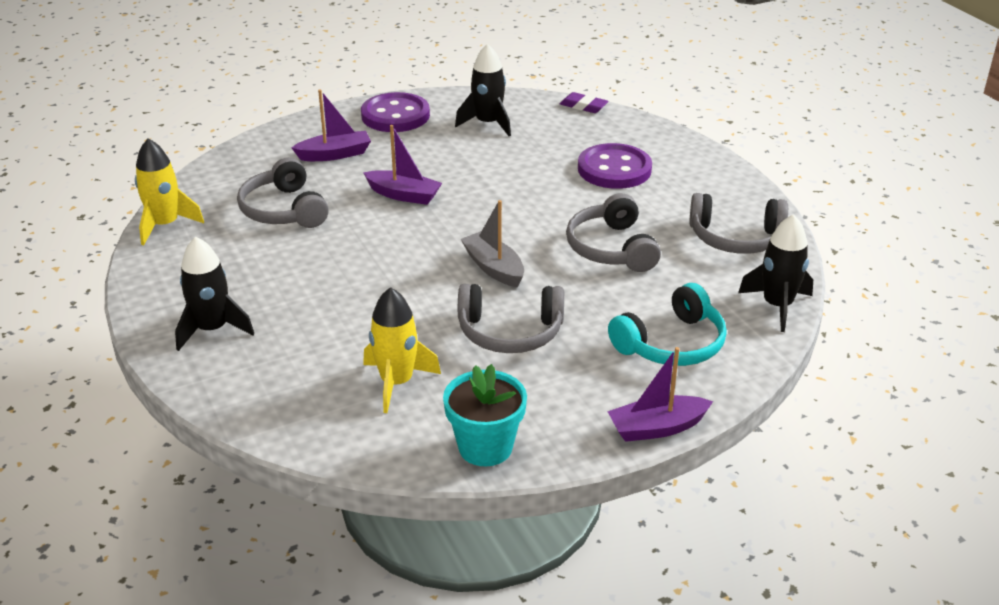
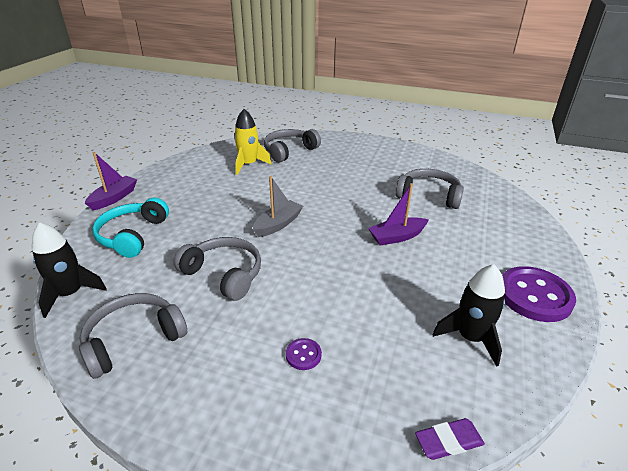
camera: 135 degrees right, 0 degrees up
(165, 225) = (452, 165): yellow rocket -> none
(212, 329) = (346, 148): black rocket -> none
(335, 154) = (486, 239): purple boat -> none
(485, 447) = (185, 163): turquoise flower pot -> none
(494, 268) = (278, 224): grey boat -> grey boat turned 60 degrees counterclockwise
(510, 332) = (226, 201): grey headphones -> grey headphones (289, 151)
(614, 169) = (303, 355): purple button -> purple button, size x0.44

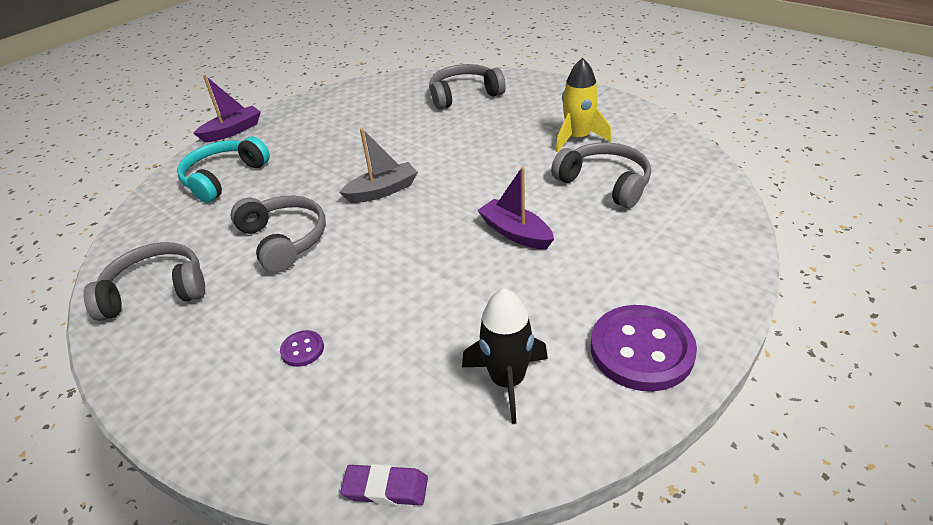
camera: 25 degrees right, 5 degrees up
(71, 294) = (131, 231): black rocket -> none
(248, 164) = (402, 108): yellow rocket -> yellow rocket (578, 138)
(397, 237) = (515, 233): purple boat -> purple boat turned 45 degrees clockwise

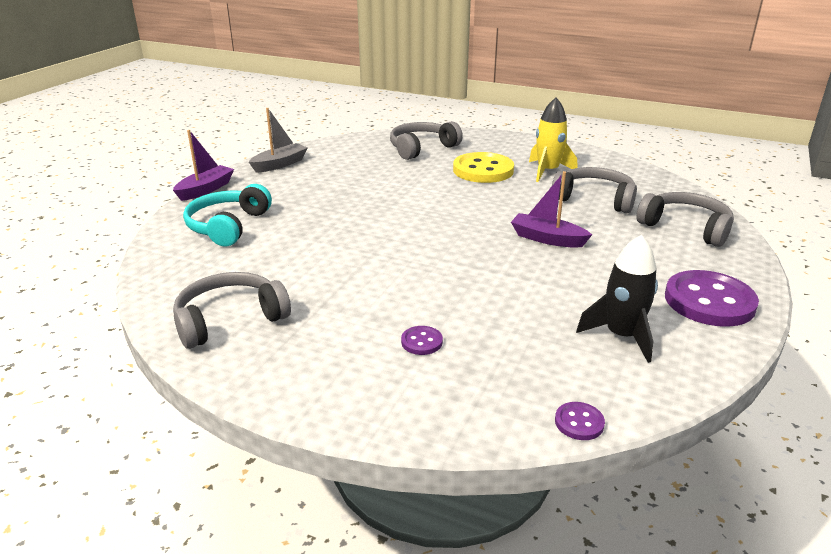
camera: 20 degrees left, 10 degrees down
(284, 240) = (334, 266): grey headphones -> grey headphones (686, 227)
(382, 191) = (402, 221): grey boat -> grey boat (280, 164)
(385, 488) = (579, 422): purple eraser -> purple button
(508, 130) = (483, 170): none -> yellow button

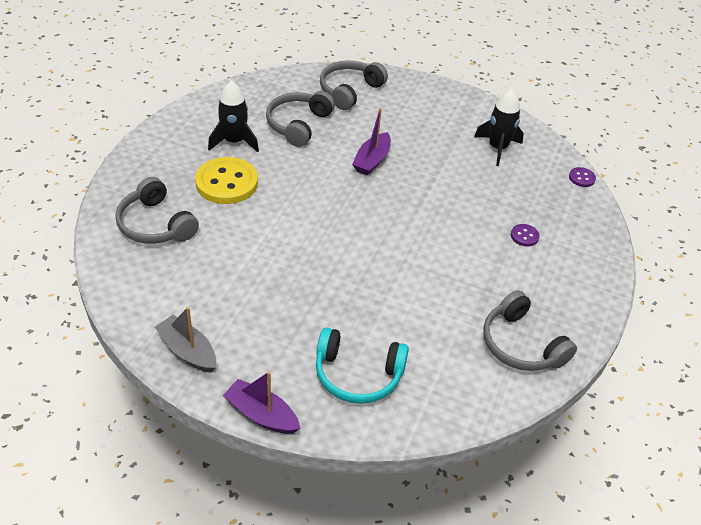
camera: 95 degrees left, 15 degrees up
(547, 171) = (234, 142): yellow rocket -> black rocket
(709, 301) = (451, 106): purple button -> none

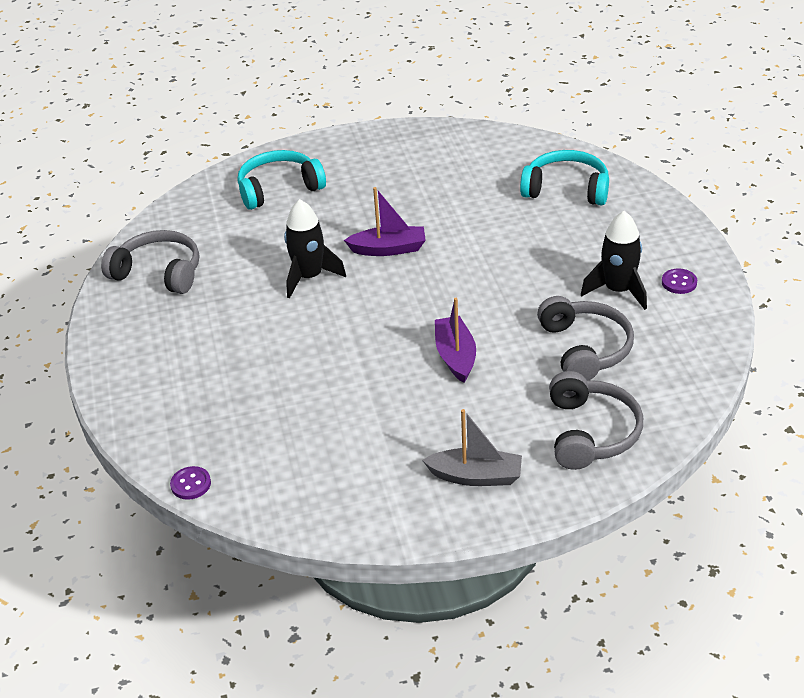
camera: 150 degrees right, 5 degrees down
(155, 224) = (566, 189): grey headphones -> turquoise headphones
(188, 351) = (418, 140): grey boat -> grey boat (476, 476)
(226, 183) = (563, 251): yellow button -> none
(261, 414) = (324, 139): purple boat -> purple boat (389, 249)
(497, 148) = (327, 463): black rocket -> black rocket (309, 277)
(524, 236) = (217, 369): purple button -> purple button (679, 282)

